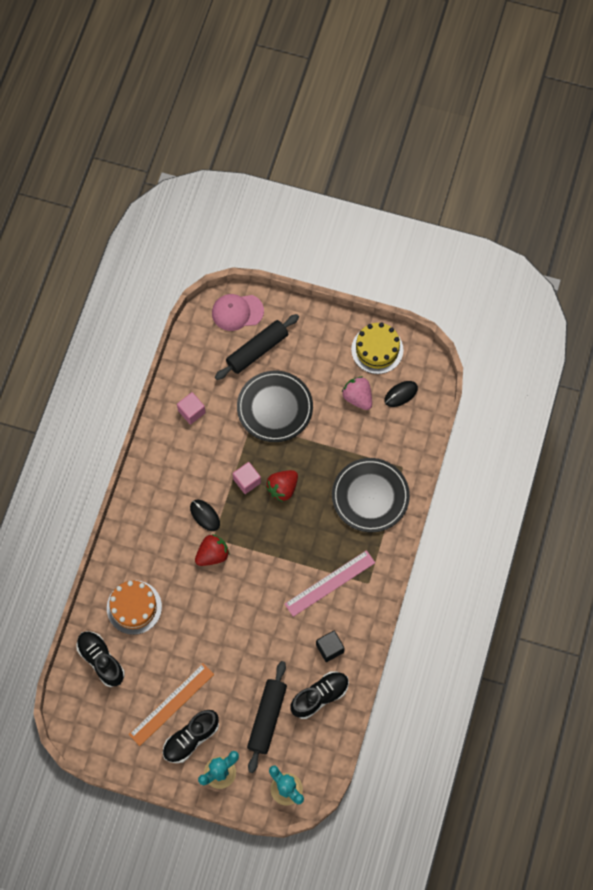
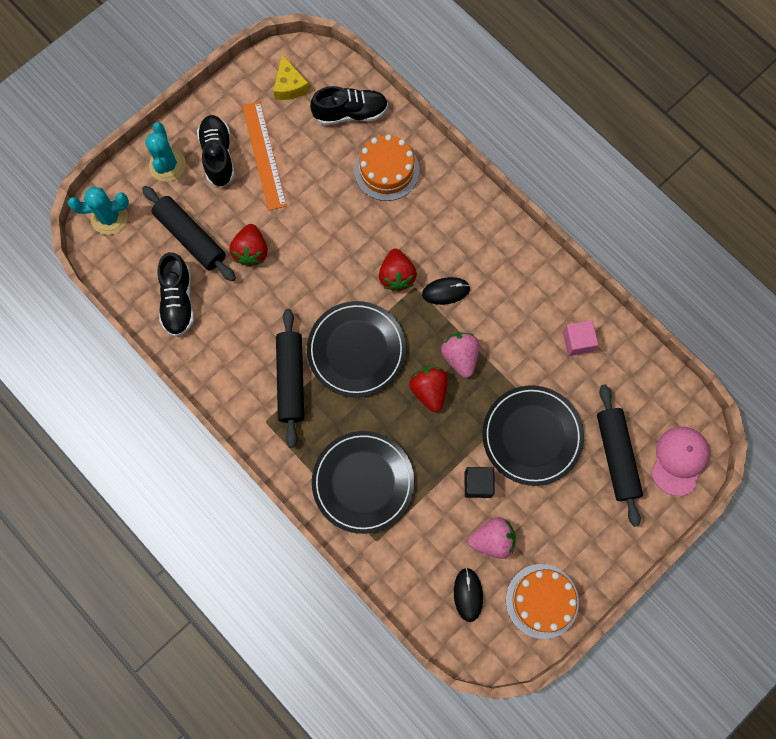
camera: 120 degrees right, 5 degrees up
(102, 720) = (289, 85): none -> yellow cheese
(247, 481) = (460, 357): pink cube -> pink strawberry
(252, 667) = (251, 251): none -> red strawberry
(282, 551) = (356, 350): none -> black plate
(329, 648) = (221, 339): black cube -> black cube (478, 484)
(330, 583) = (290, 380): pink ruler -> black rolling pin
(377, 349) = (542, 601): yellow cake -> orange cake

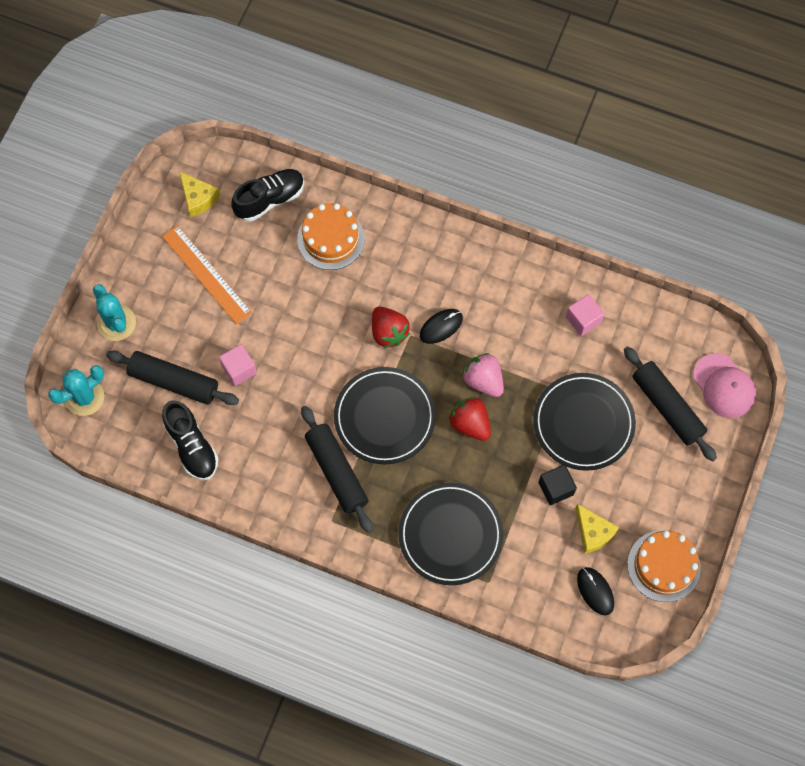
camera: 25 degrees left, 5 degrees down
(218, 156) = (162, 293): black shoe -> none
(251, 251) = (239, 369): red strawberry -> pink cube
(492, 540) = (593, 532): pink strawberry -> yellow cheese
(679, 460) = (724, 386): pink cap -> pink cap turned 150 degrees clockwise

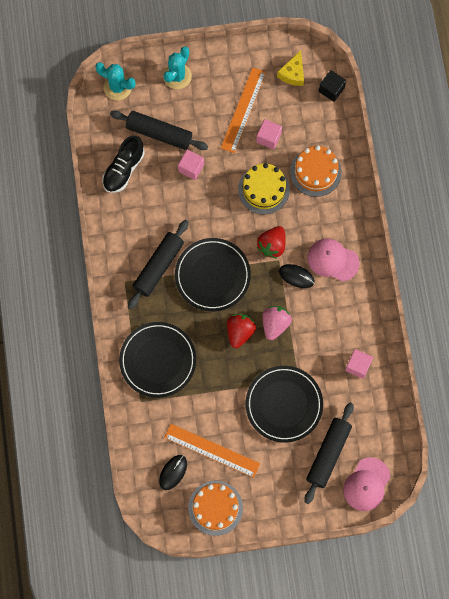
camera: 60 degrees right, 5 degrees up
(174, 382) = (159, 133): black rolling pin -> black rolling pin turned 60 degrees counterclockwise
(258, 265) = (268, 137): none -> pink cube
(270, 200) = (319, 118): black shoe -> none
(316, 305) = (264, 189): none -> yellow cake
(445, 278) = (332, 260): none -> pink cap
(556, 488) = (228, 410): black cube -> black cube (331, 89)
(593, 532) = (212, 450): yellow cheese -> orange ruler

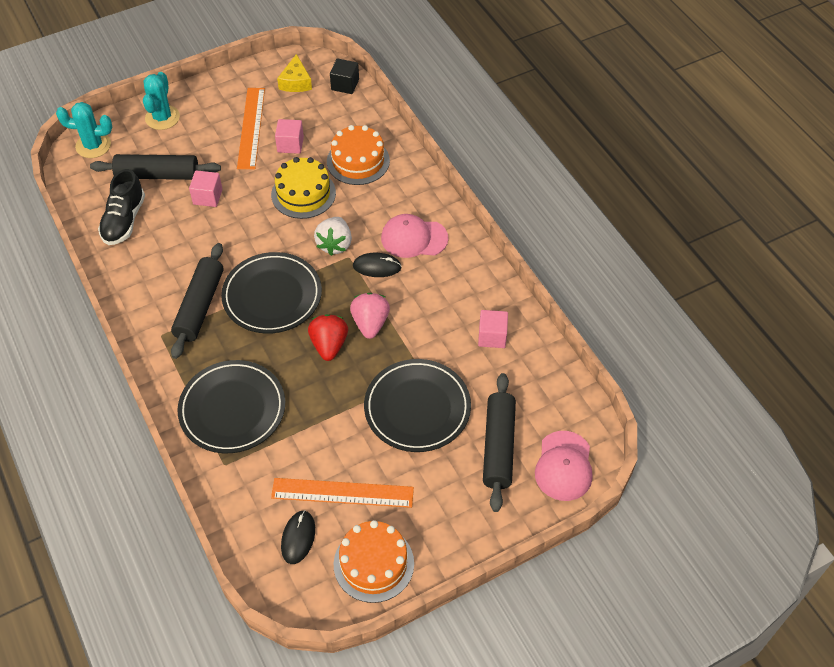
camera: 20 degrees left, 20 degrees down
(272, 245) = (335, 244): red strawberry -> white strawberry

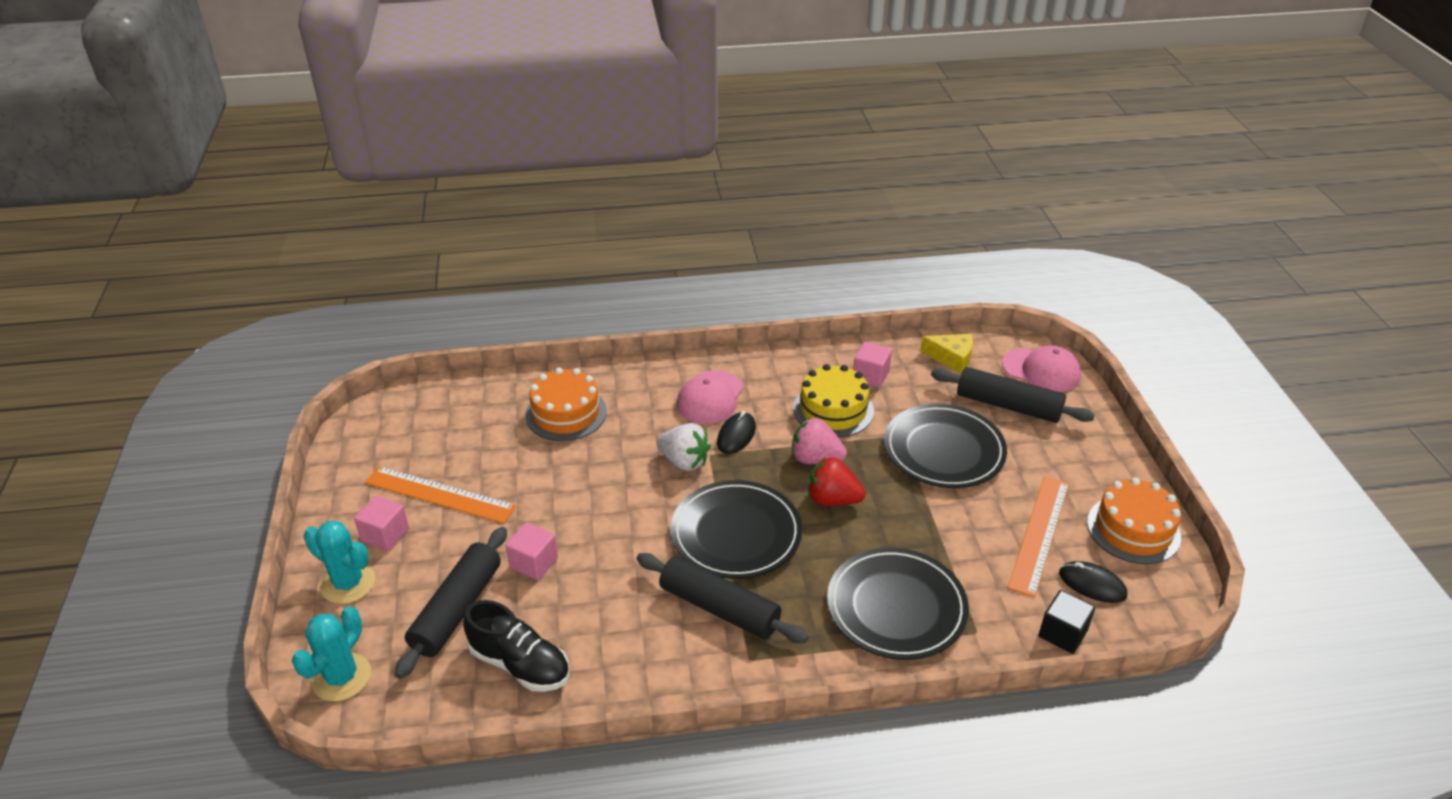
camera: 70 degrees left, 15 degrees down
(290, 144) = (497, 464): pink cube -> pink cube (385, 535)
(296, 82) = (392, 436): yellow cheese -> yellow cheese (951, 358)
(303, 193) = (587, 470): yellow cake -> yellow cake (833, 410)
(345, 85) = (432, 395): black cube -> black cube (1062, 633)

